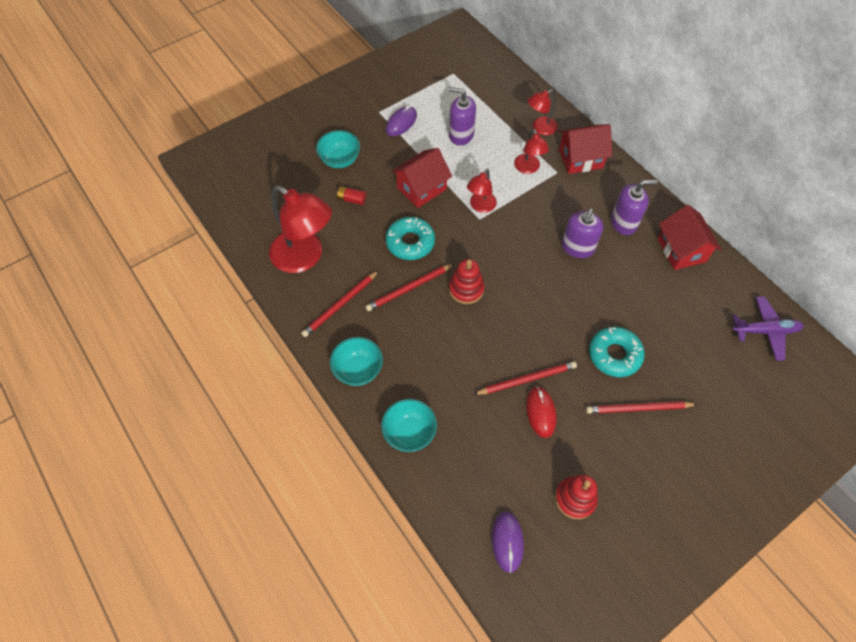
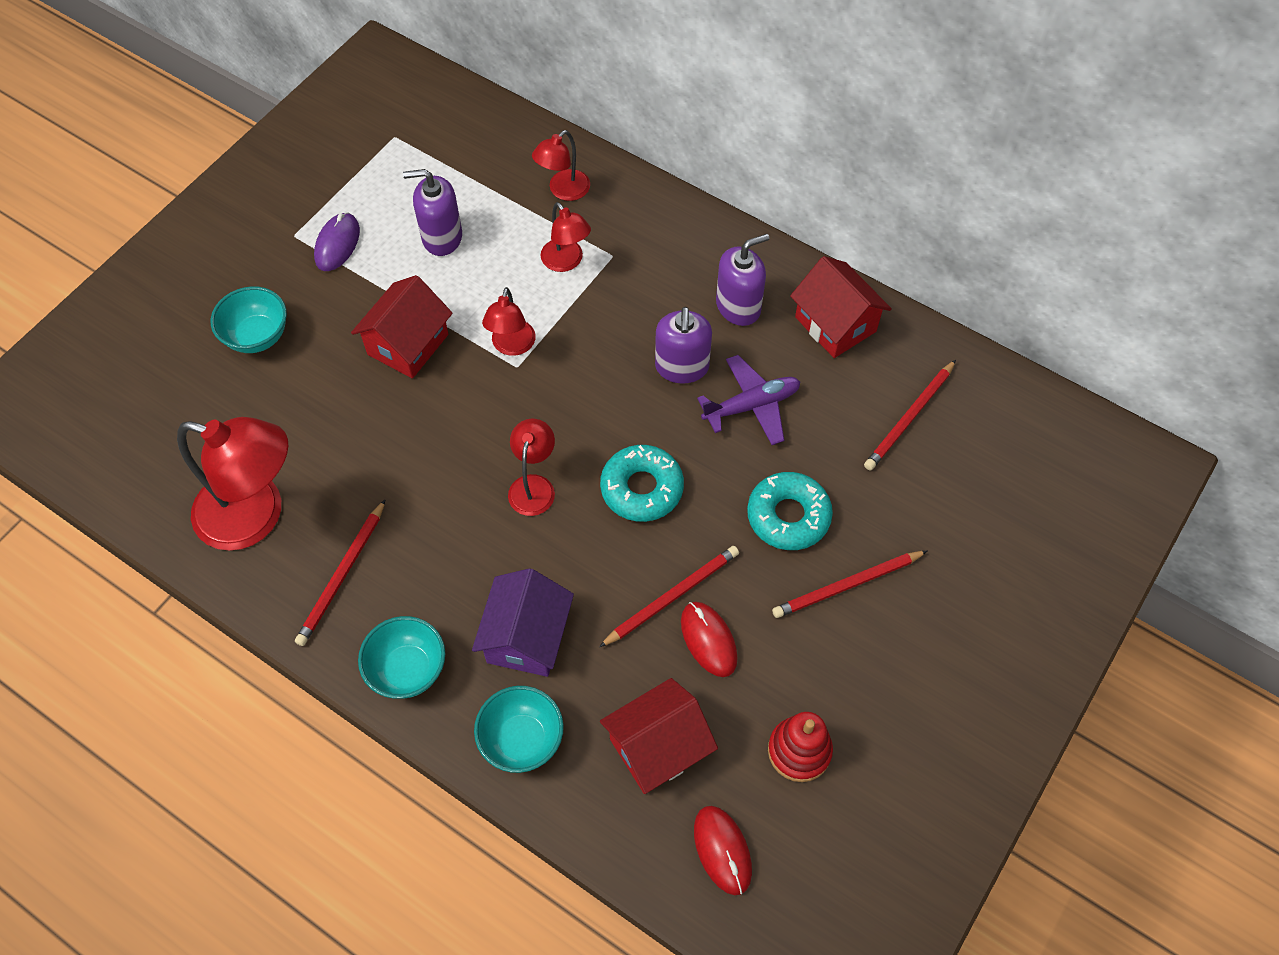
camera: 20 degrees left, 0 degrees up
(352, 199) = (300, 396): red battery -> none
(409, 288) = (443, 513): red pencil -> red pencil (909, 418)
(410, 242) = (420, 438): turquoise donut -> turquoise donut (642, 488)
(432, 374) = (526, 637): none -> purple house
(466, 289) = (533, 486): red stacking toy -> red lamp
(507, 541) = (722, 850): purple mouse -> red mouse
(580, 159) = (641, 223): red house -> red house (657, 747)
(765, 331) = (988, 410): purple plane -> purple plane (751, 406)

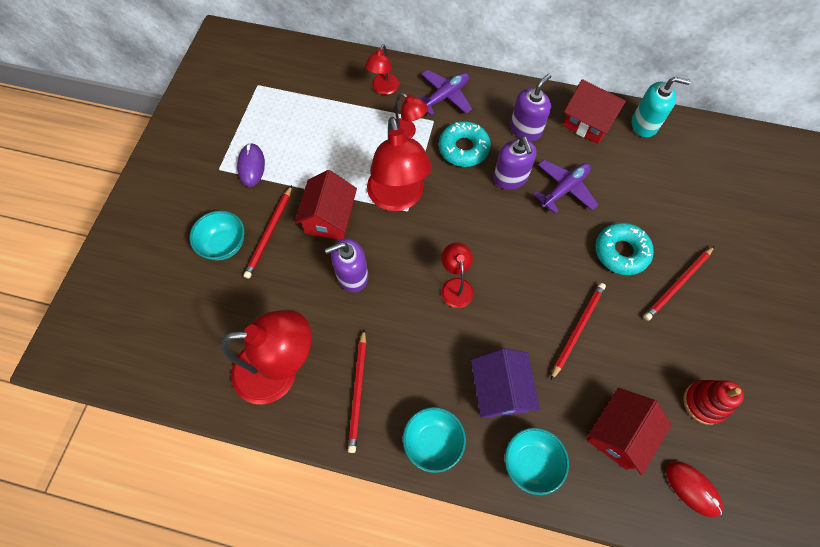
camera: 20 degrees left, 5 degrees up
(442, 237) = (319, 141): purple soap dispenser -> purple soap dispenser (352, 276)
(512, 346) = (398, 198): red lamp -> red lamp, size x1.91
(642, 488) = (524, 264): turquoise donut -> turquoise donut (463, 148)
(645, 227) = (444, 97): none -> purple plane
(708, 640) = (614, 350): red mouse -> none
(909, 418) = (659, 167): red pencil -> red pencil (269, 233)
(919, 351) = (644, 124): none -> turquoise soap dispenser

